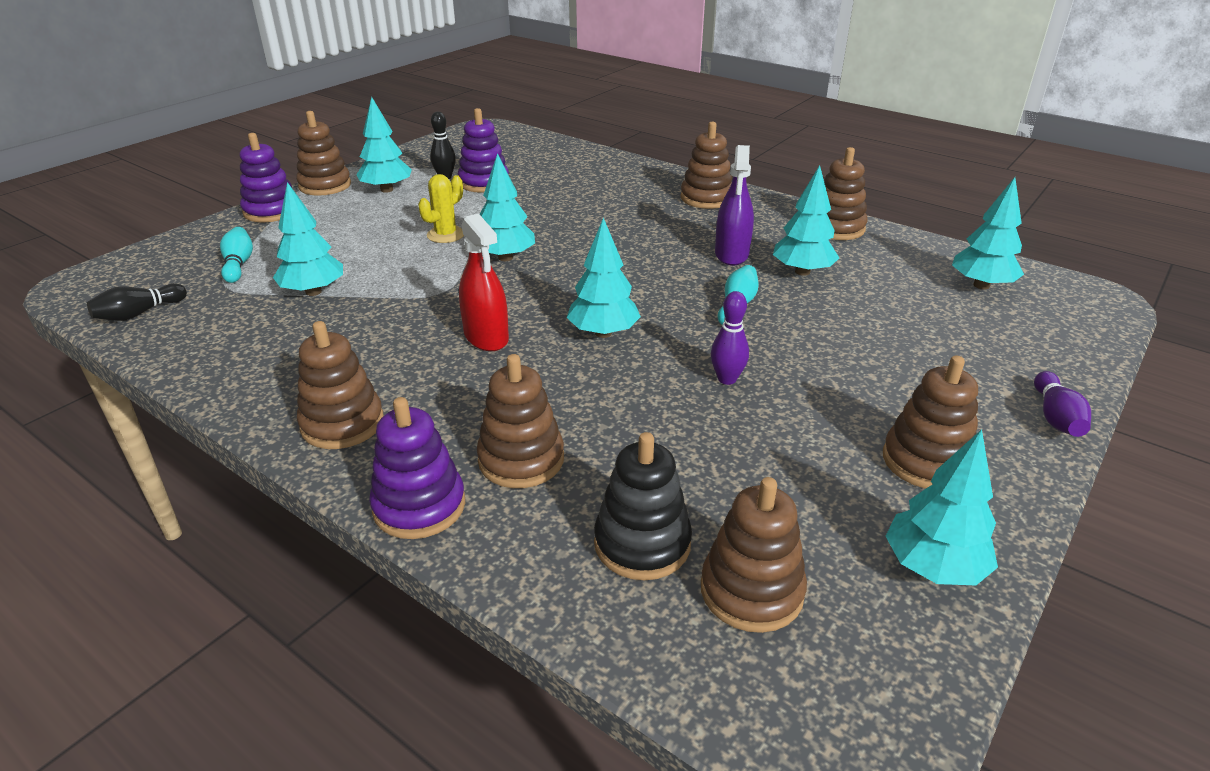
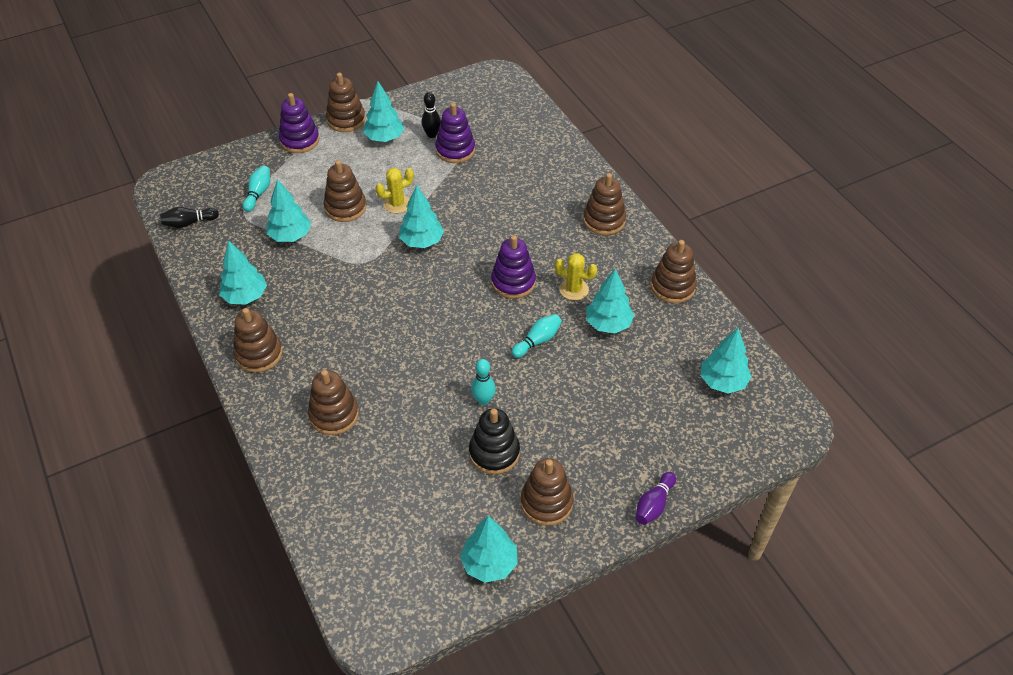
camera: 25 degrees right, 15 degrees up
(419, 506) = (269, 425): purple stacking toy -> purple stacking toy (513, 282)
(486, 337) = (368, 313): red spray bottle -> none
(603, 333) = (438, 335): turquoise tree -> turquoise tree (245, 296)
(642, 544) = (359, 491): black stacking toy -> black stacking toy (494, 453)
(727, 379) = (483, 400): purple bowling pin -> turquoise bowling pin
(731, 254) = (574, 289): purple spray bottle -> yellow cactus
(751, 591) = (391, 538): brown stacking toy -> brown stacking toy (345, 207)

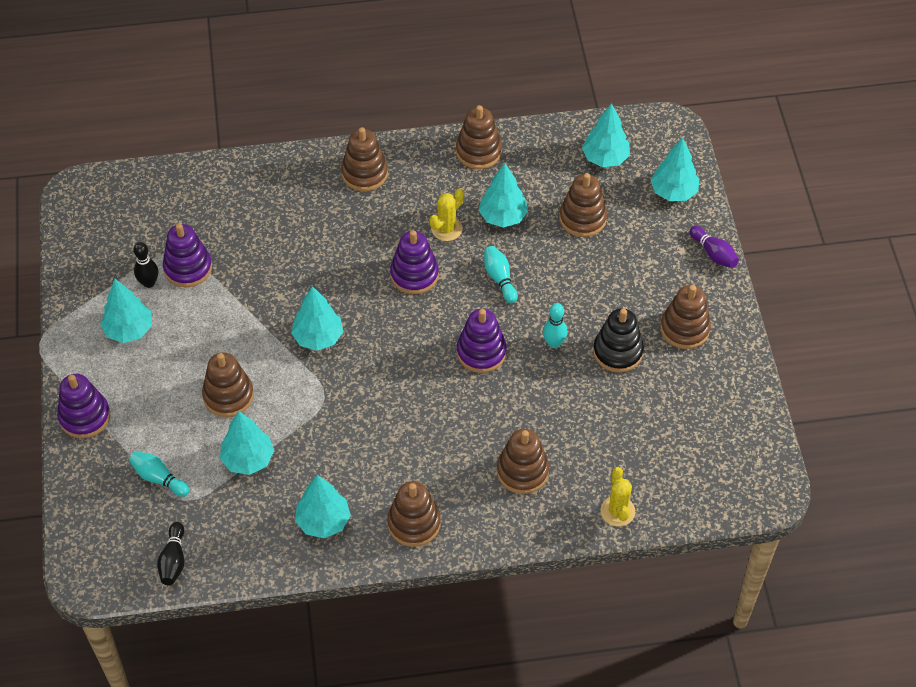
camera: 70 degrees left, 5 degrees up
(346, 120) = (73, 361): brown stacking toy -> brown stacking toy (582, 218)
(397, 204) = (248, 345): yellow cactus -> yellow cactus (617, 511)
(451, 350) = (481, 352): none -> purple stacking toy
(489, 563) = (731, 389): turquoise tree -> turquoise tree (673, 192)

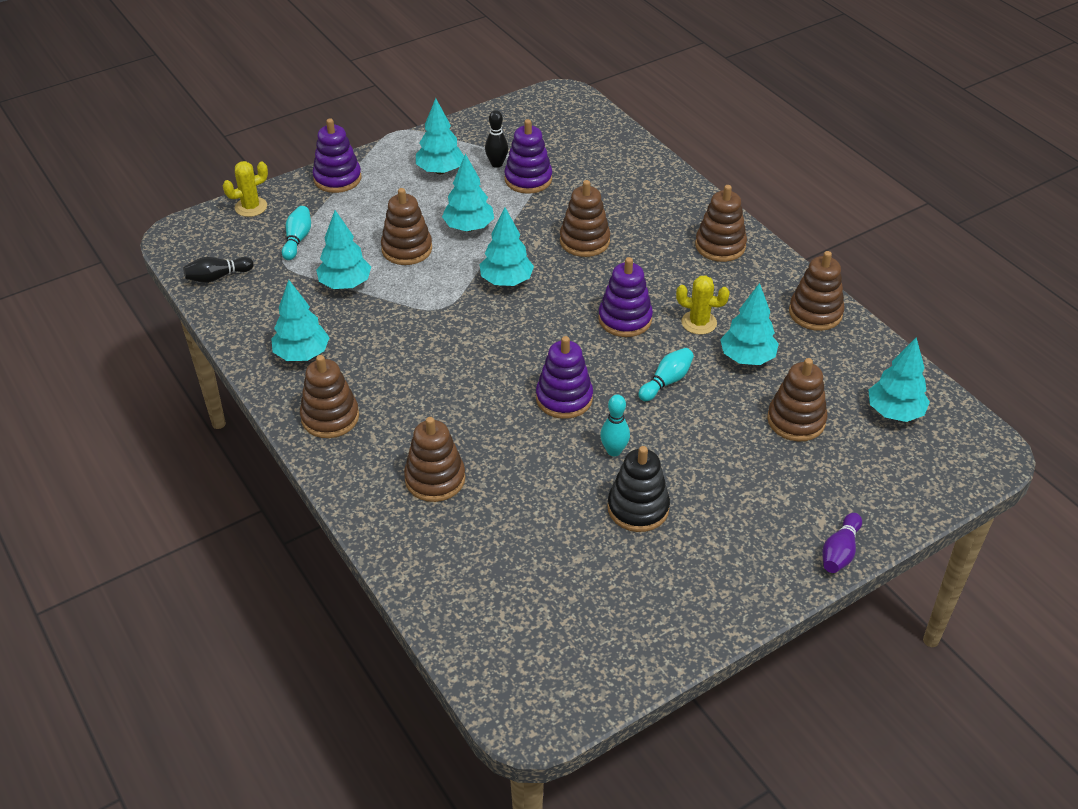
camera: 65 degrees right, 10 degrees down
(617, 511) = (426, 576): yellow cactus -> yellow cactus (251, 207)
(673, 192) = (898, 486): turquoise tree -> turquoise tree (468, 227)
(684, 329) = (711, 559): brown stacking toy -> brown stacking toy (584, 241)

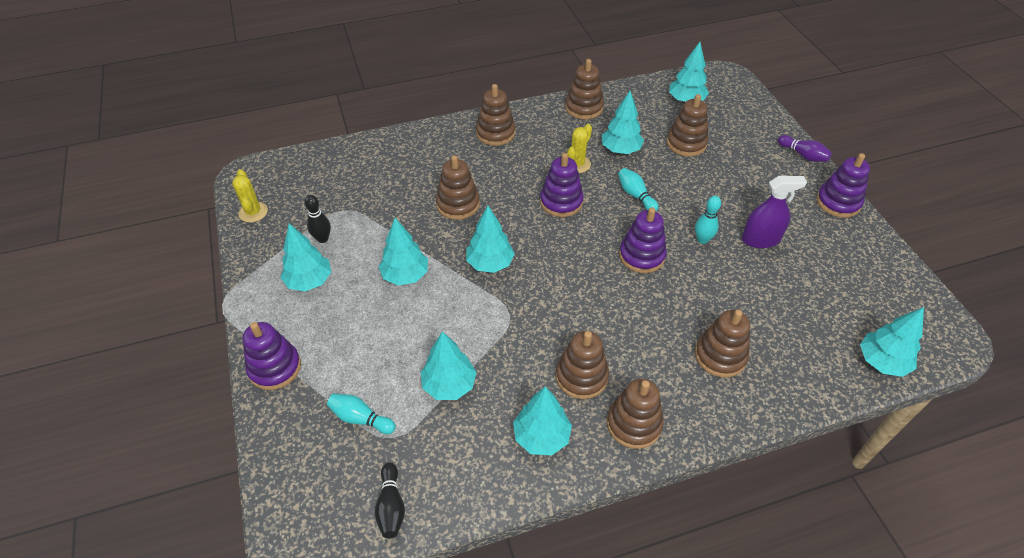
camera: 75 degrees left, 5 degrees up
(251, 207) = (281, 458): yellow cactus -> yellow cactus (253, 212)
(407, 249) = (416, 327): brown stacking toy -> brown stacking toy (581, 376)
(468, 634) = (882, 362): none -> turquoise tree
(528, 179) = (357, 222): purple stacking toy -> purple stacking toy (838, 202)
(638, 508) = (760, 239): black stacking toy -> purple spray bottle

